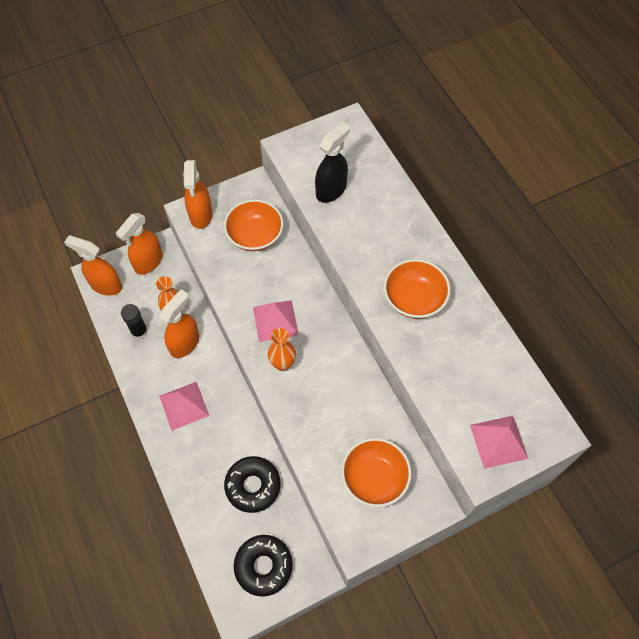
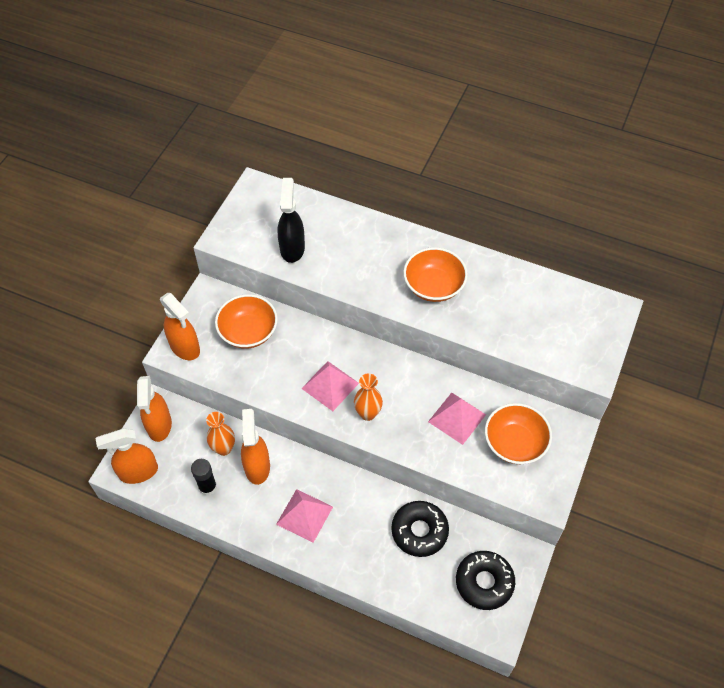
camera: 40 degrees left, 5 degrees down
(498, 441) = (585, 342): pink pyramid -> pink pyramid (457, 418)

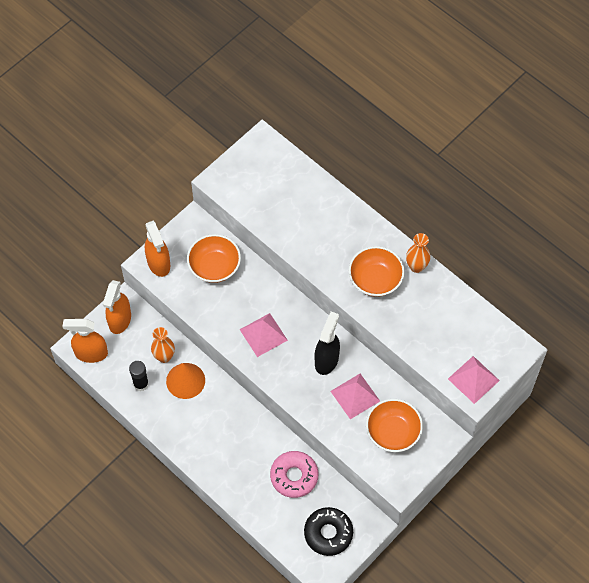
camera: 20 degrees right, 5 degrees up
(257, 466) = (185, 380): orange spray bottle -> orange cone
(292, 248) = (271, 208): black spray bottle -> black spray bottle (326, 360)
(304, 515) = (208, 432): pink pyramid -> pink pyramid (473, 379)
(368, 413) = (284, 368): orange vase -> orange vase (416, 266)
(419, 531) = (294, 476): black donut -> pink donut

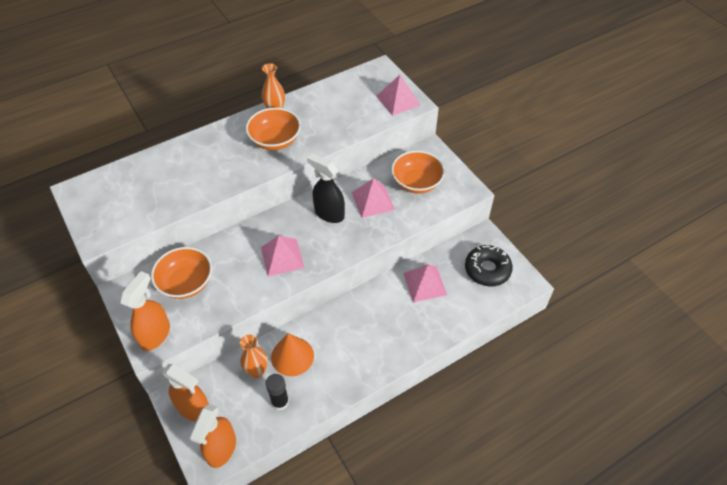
camera: 75 degrees left, 10 degrees down
(159, 263) = (155, 334): orange spray bottle -> orange spray bottle turned 60 degrees counterclockwise
(294, 476) = (425, 284): pink donut -> pink pyramid

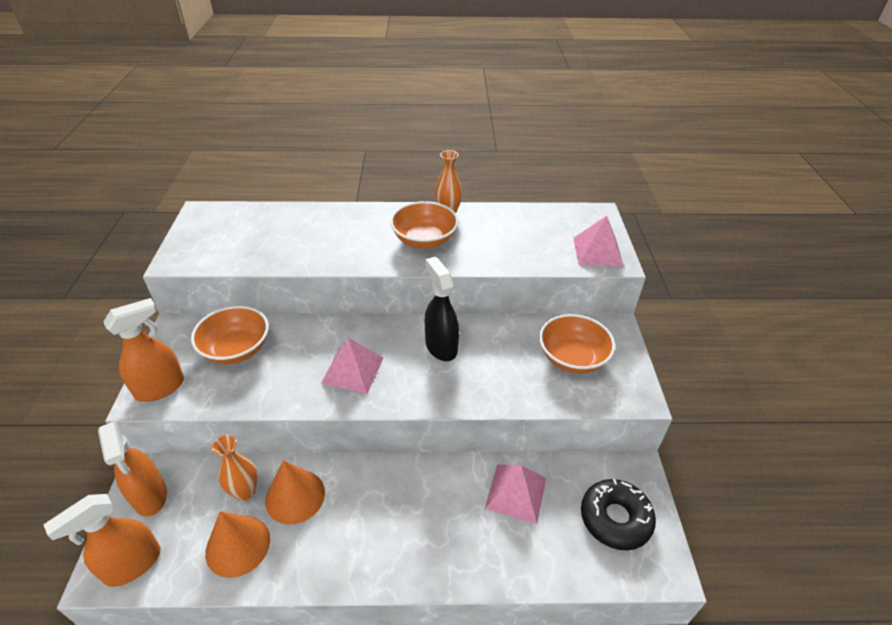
camera: 30 degrees right, 10 degrees down
(280, 402) = (238, 545): black glue stick -> orange cone
(372, 201) = (502, 355): pink pyramid -> none

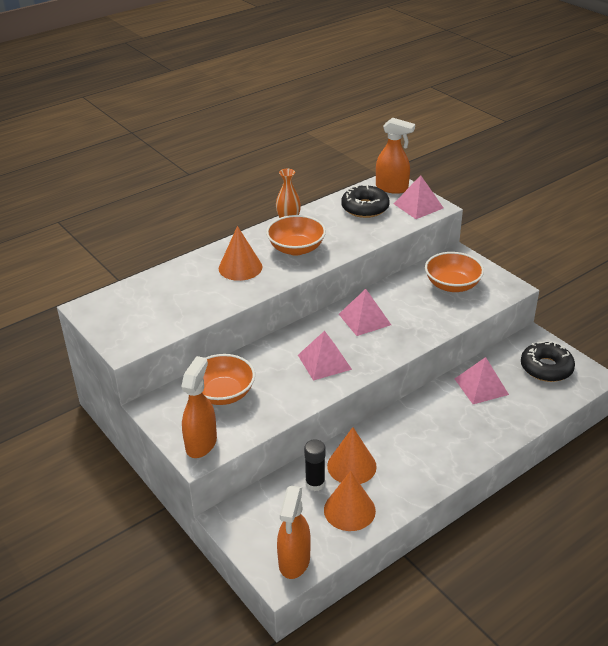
camera: 35 degrees left, 5 degrees down
(150, 496) = (251, 525): orange spray bottle -> orange spray bottle (392, 188)
(245, 491) = (315, 483): orange vase -> black glue stick
(355, 235) = (240, 267): none -> orange cone
(441, 346) = (364, 319): black spray bottle -> pink pyramid
(539, 230) = (365, 208): none -> black donut

